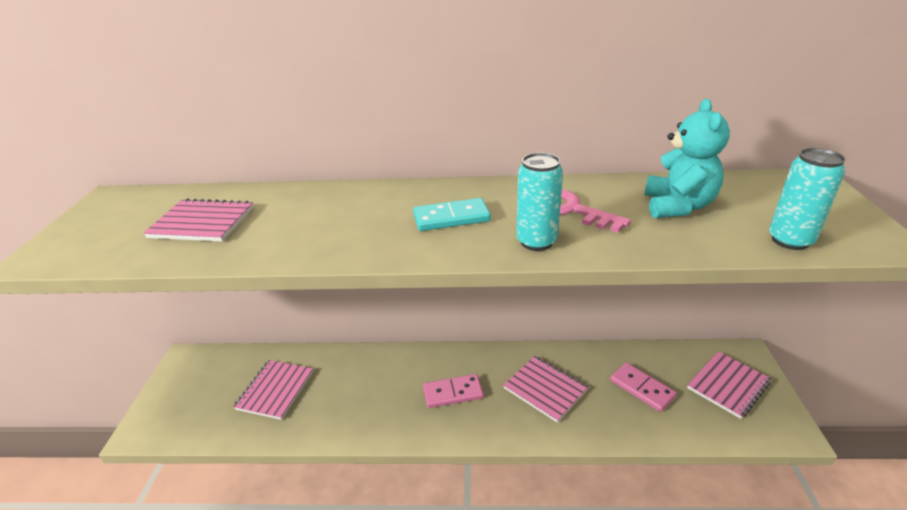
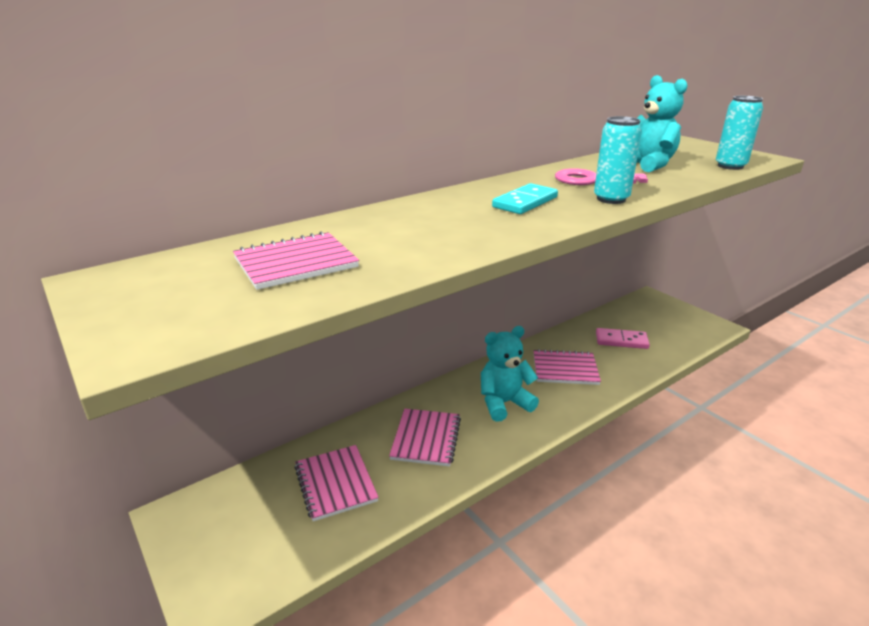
camera: 40 degrees left, 5 degrees down
(453, 393) = (504, 403): pink domino -> turquoise teddy bear
(728, 385) = (662, 318): pink notebook -> pink notebook (426, 438)

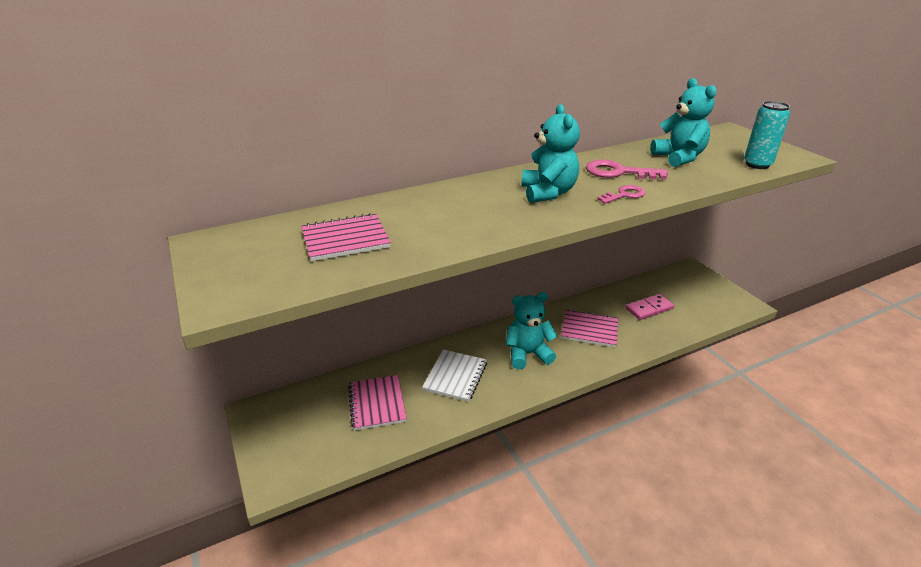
camera: 10 degrees right, 5 degrees up
(426, 438) = (455, 376): pink notebook -> white notebook
(525, 202) = (548, 193): turquoise domino -> turquoise teddy bear
(611, 199) = (624, 195): turquoise can -> pink key
(621, 341) = (649, 309): pink domino -> pink domino turned 45 degrees counterclockwise

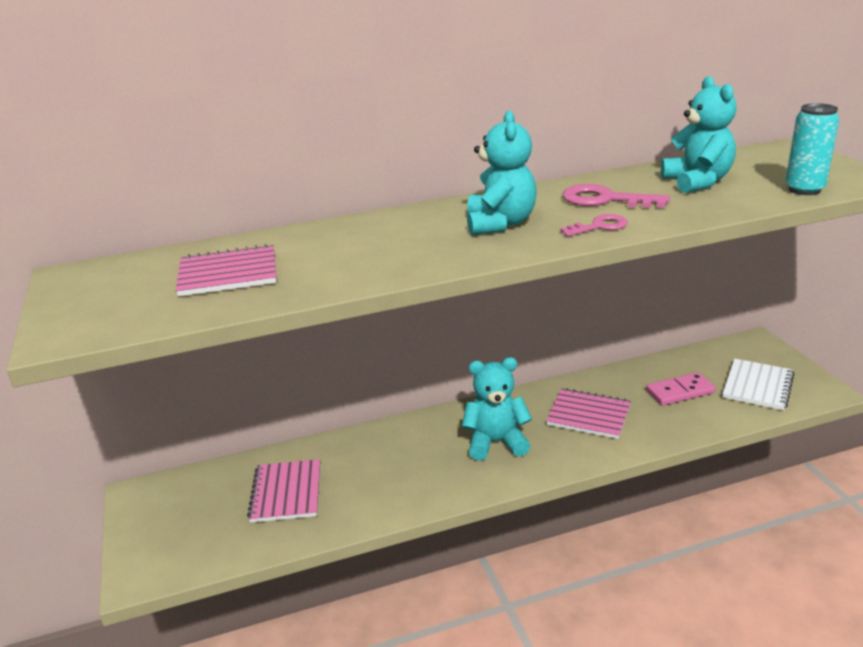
camera: 10 degrees right, 5 degrees down
(455, 376) = (394, 465): white notebook -> white notebook (757, 386)

